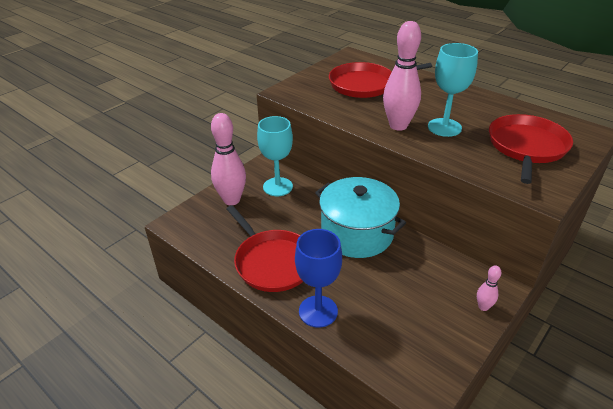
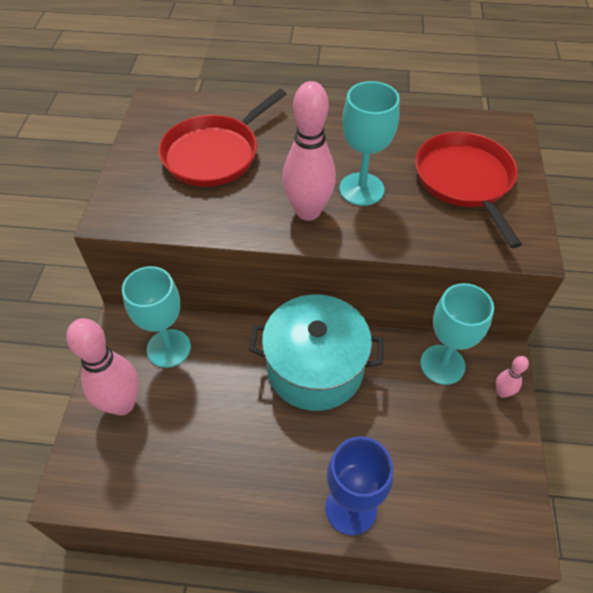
camera: 35 degrees left, 15 degrees up
(272, 262) = (248, 471): red pan -> none
(449, 271) = (442, 364): none -> turquoise goblet

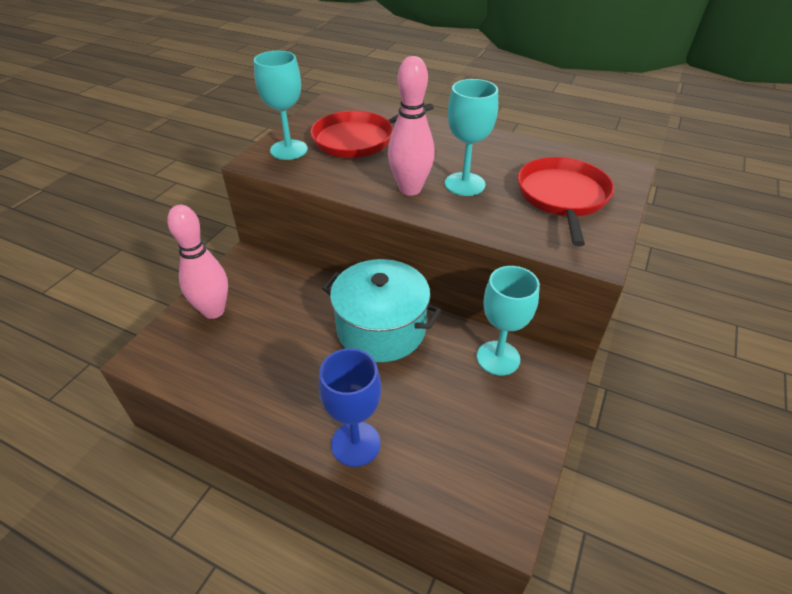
camera: 20 degrees right, 10 degrees down
(168, 348) = (270, 283): turquoise goblet -> turquoise goblet (289, 150)
(502, 392) = (546, 396): pink bowling pin -> none

